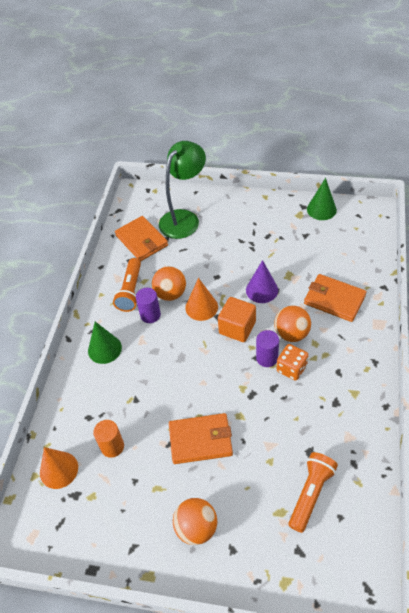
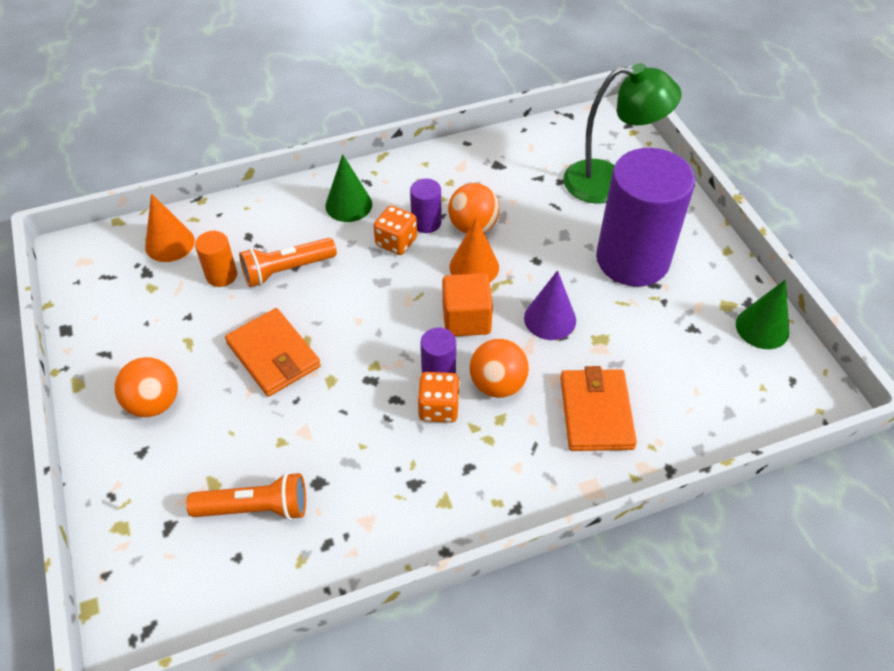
camera: 55 degrees right, 0 degrees up
(130, 291) = (450, 187): orange flashlight -> orange flashlight (287, 270)
(141, 240) = (537, 159): orange wallet -> none
(154, 337) = (396, 242): none -> orange dice
(245, 236) = (632, 259): none -> purple cylinder

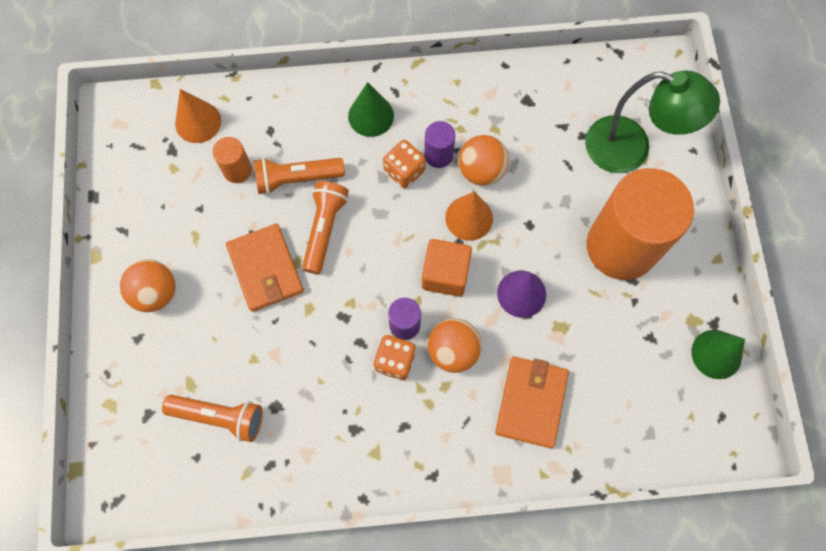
camera: 15 degrees right, 20 degrees up
(328, 307) = (324, 229): none -> orange flashlight
(632, 259) = (621, 246): purple cylinder -> orange cylinder

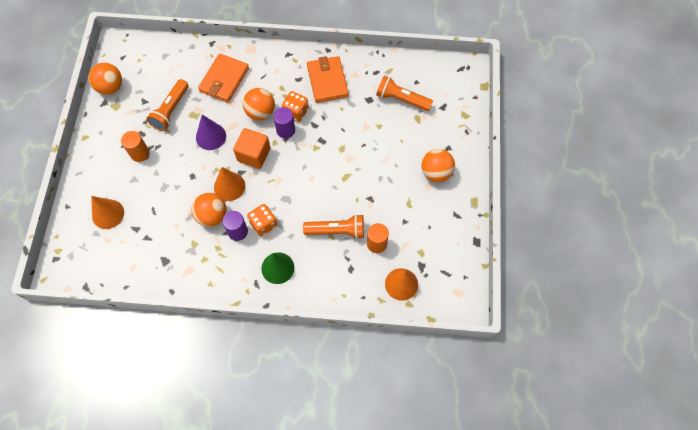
camera: 170 degrees left, 5 degrees down
(265, 269) = (365, 175): orange wallet -> orange wallet (327, 81)
(324, 229) = (324, 194): orange flashlight -> orange flashlight (171, 110)
(621, 246) = (140, 153): orange cylinder -> orange cylinder, size x0.42
(631, 149) = (108, 214): green lamp -> orange cone
(716, 354) = (110, 87): green cone -> orange ball

